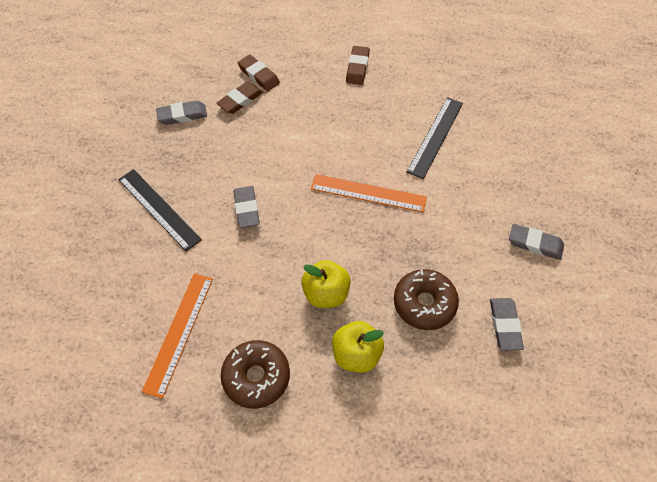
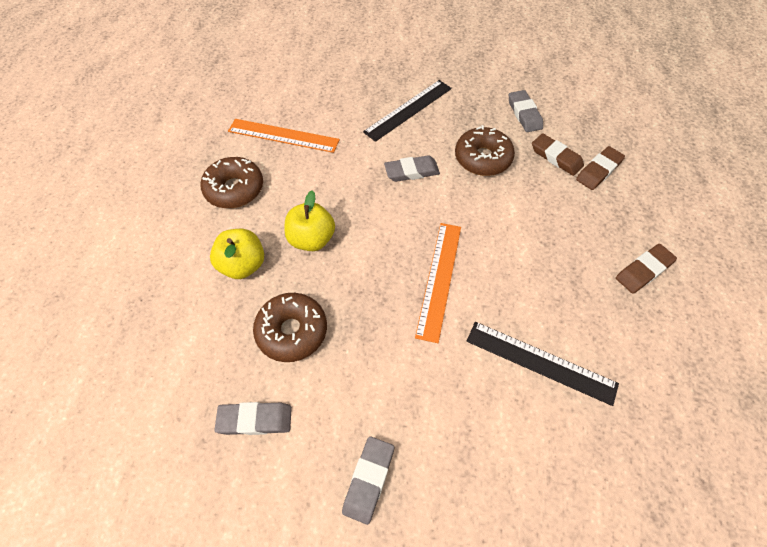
camera: 90 degrees right, 0 degrees up
(236, 152) = (482, 158): none -> brown donut
(357, 68) = (643, 270): brown eraser -> brown eraser turned 45 degrees counterclockwise

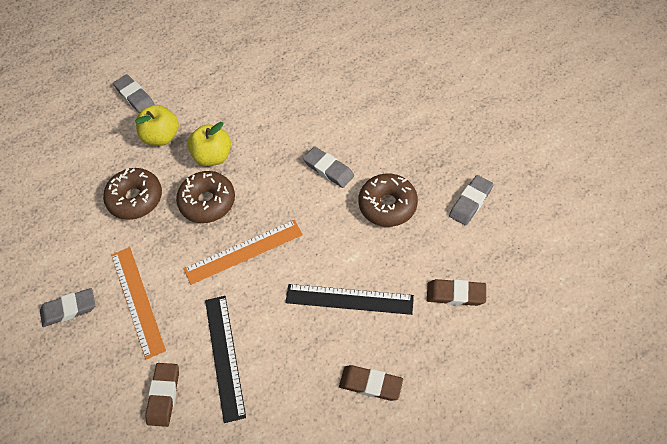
camera: 55 degrees right, 0 degrees up
(234, 189) = (216, 84): brown donut -> brown donut (207, 202)
(255, 420) = (64, 225): grey eraser -> grey eraser (134, 96)
(283, 136) = (288, 71): orange ruler -> orange ruler (137, 301)
(408, 109) = (392, 123): black ruler -> black ruler (349, 299)
(556, 157) = (440, 254): brown eraser -> brown eraser (163, 395)

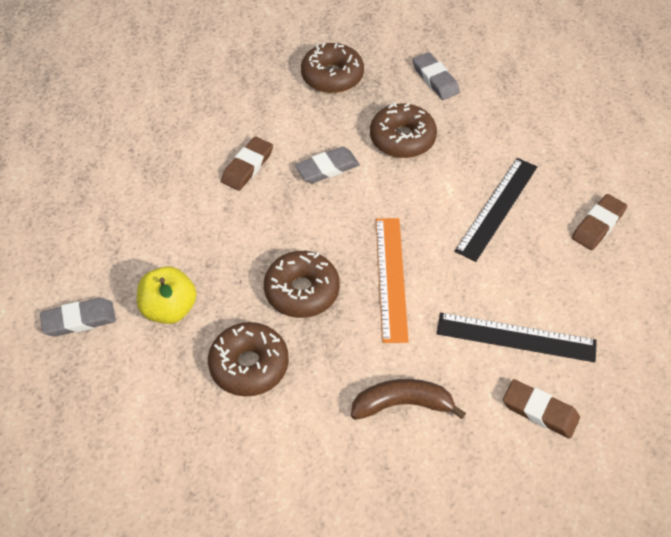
camera: 70 degrees left, 5 degrees down
(69, 309) = (376, 486): grey eraser -> none
(137, 301) = (402, 404): orange ruler -> brown banana
(213, 156) = (238, 265): yellow apple -> none
(428, 132) = (332, 76): none -> brown donut
(455, 294) = (530, 129): brown eraser -> brown eraser (247, 166)

